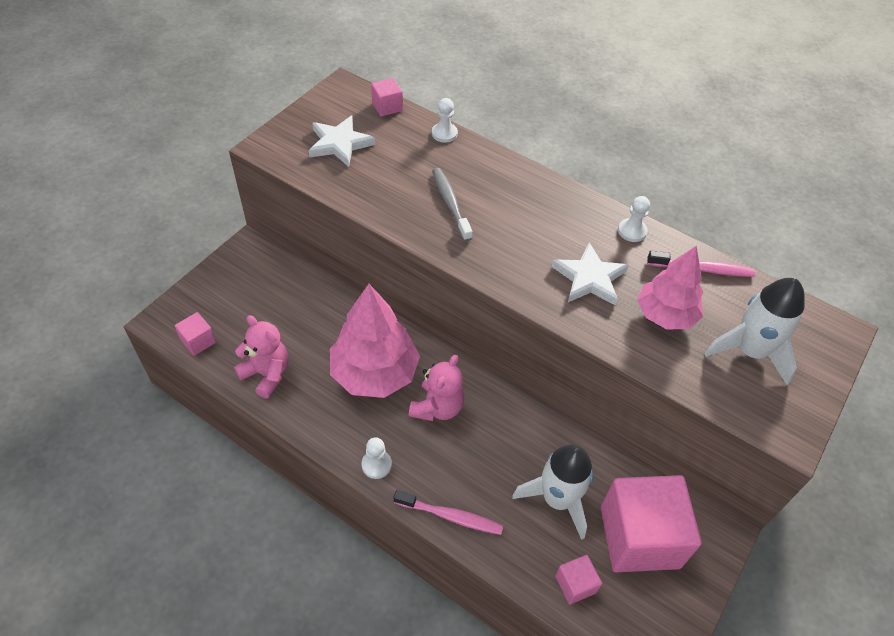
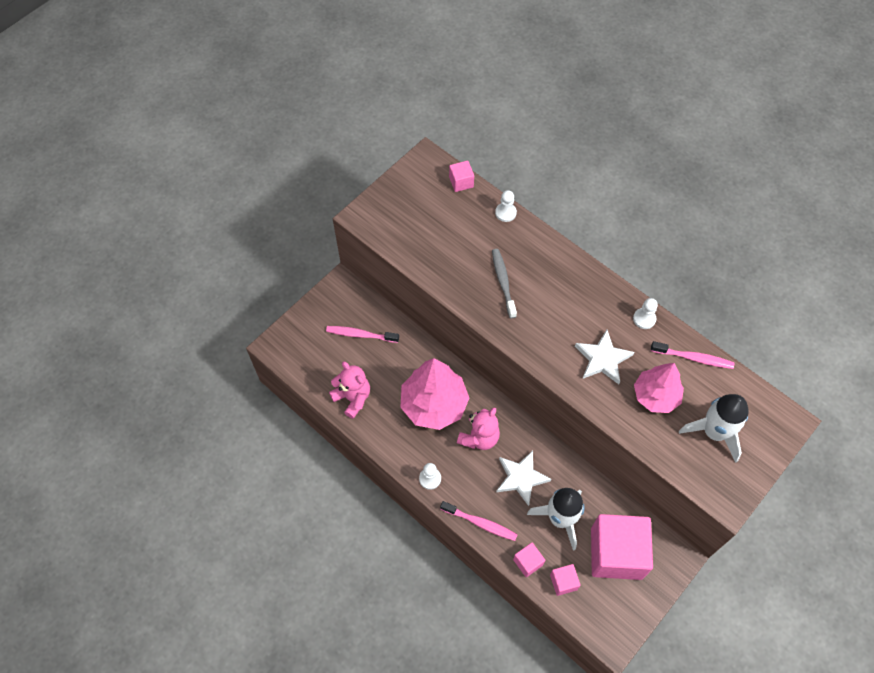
camera: 10 degrees right, 10 degrees up
(198, 341) = (302, 366): pink cube -> pink cube (528, 562)
(274, 300) = (360, 334): none -> pink toothbrush
(340, 144) = (420, 217): white star -> white star (521, 478)

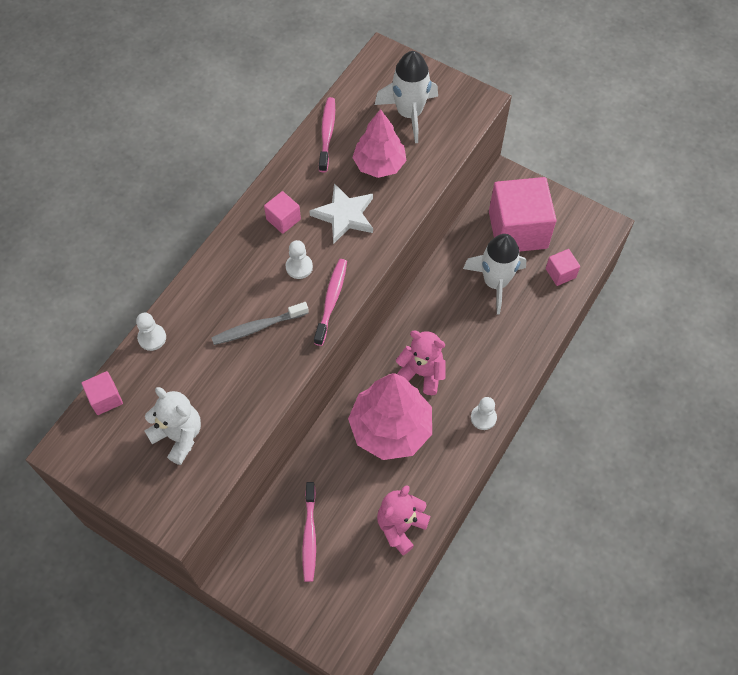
camera: 100 degrees left, 0 degrees up
(423, 223) = (178, 436): none -> white teddy bear
(480, 523) = (521, 358): pink toothbrush -> pink toothbrush (331, 300)
(521, 478) = (459, 324): white star -> none
(528, 562) = (550, 307): pink cube -> pink cube (283, 219)
(644, 319) = (286, 180): white pawn -> white pawn (299, 267)

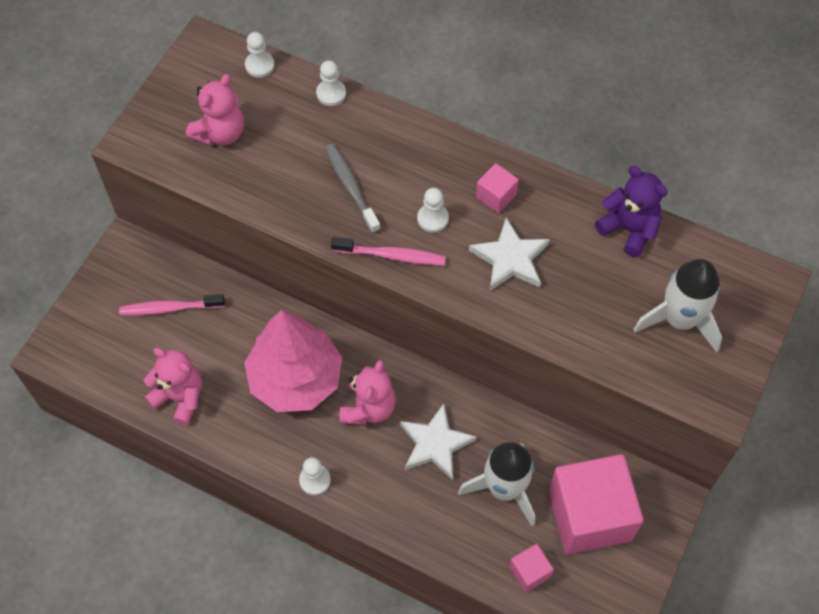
camera: 85 degrees right, 0 degrees up
(105, 398) = (259, 65): pink cube -> white pawn
(178, 436) = (220, 133): white teddy bear -> pink teddy bear
(327, 134) = (629, 229): pink toothbrush -> purple teddy bear
(379, 164) = (592, 290): pink tree -> none
(456, 326) = (435, 444): none -> white star

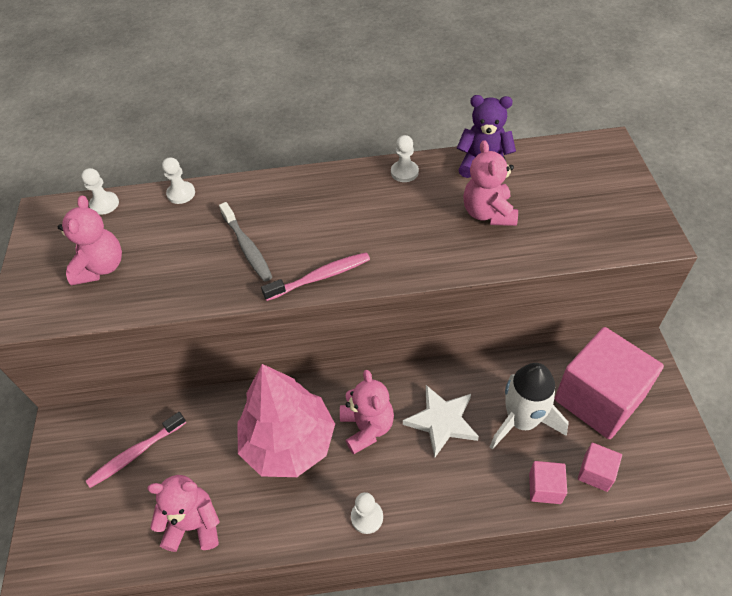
camera: 30 degrees left, 10 degrees down
(351, 187) = (247, 247): grey toothbrush -> grey toothbrush turned 150 degrees counterclockwise
(432, 219) = (332, 234): white pawn -> white pawn (404, 172)
(496, 196) = (369, 194): pink cube -> pink cube (545, 488)
(510, 259) = (416, 228): white star -> none
(587, 284) = (488, 213): none -> pink teddy bear
(680, 320) = (573, 200): white rocket -> none

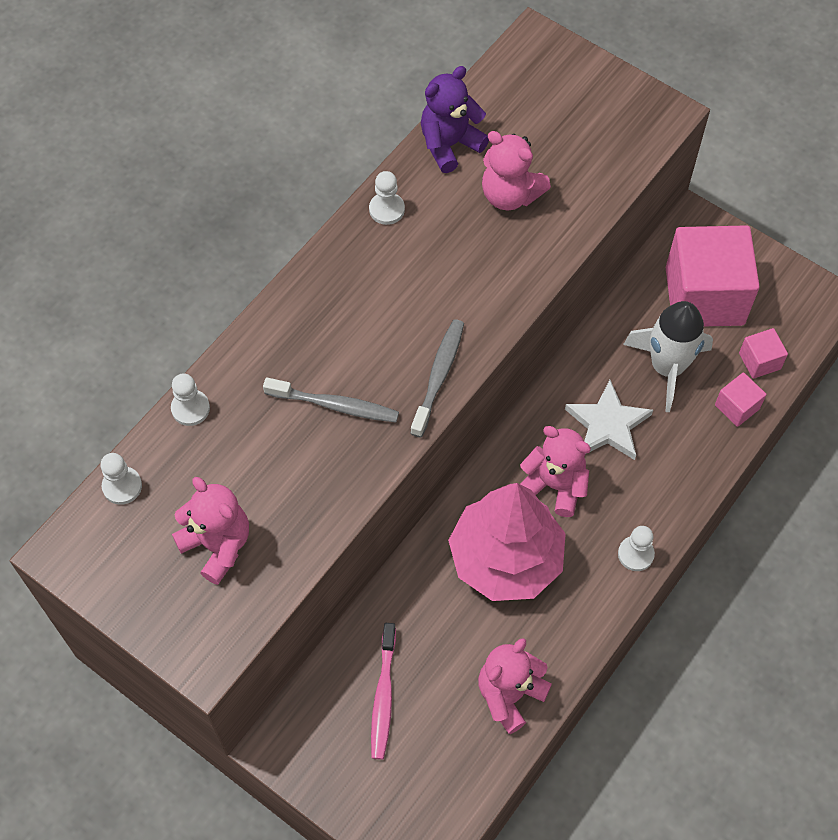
camera: 50 degrees left, 10 degrees up
(320, 277) = (439, 376): pink toothbrush -> grey toothbrush

